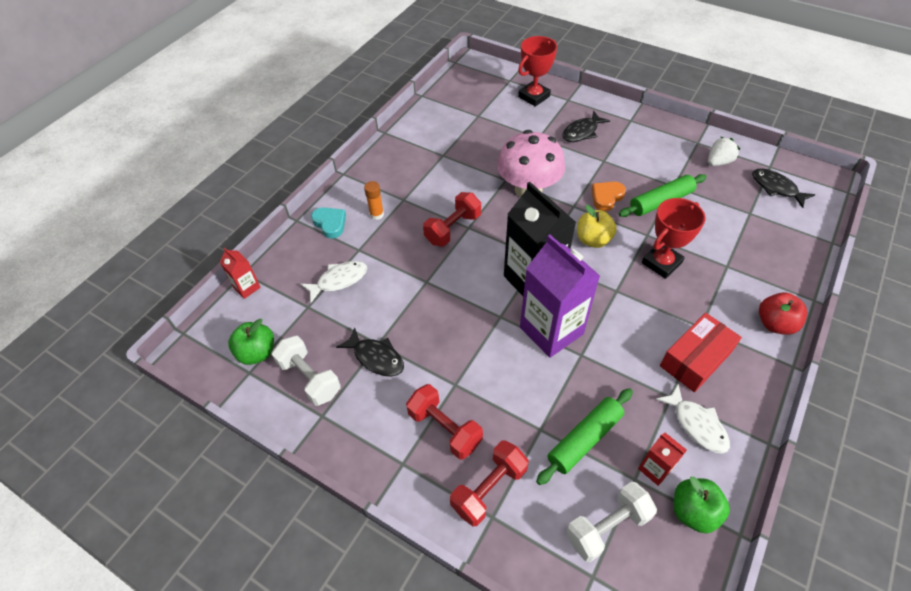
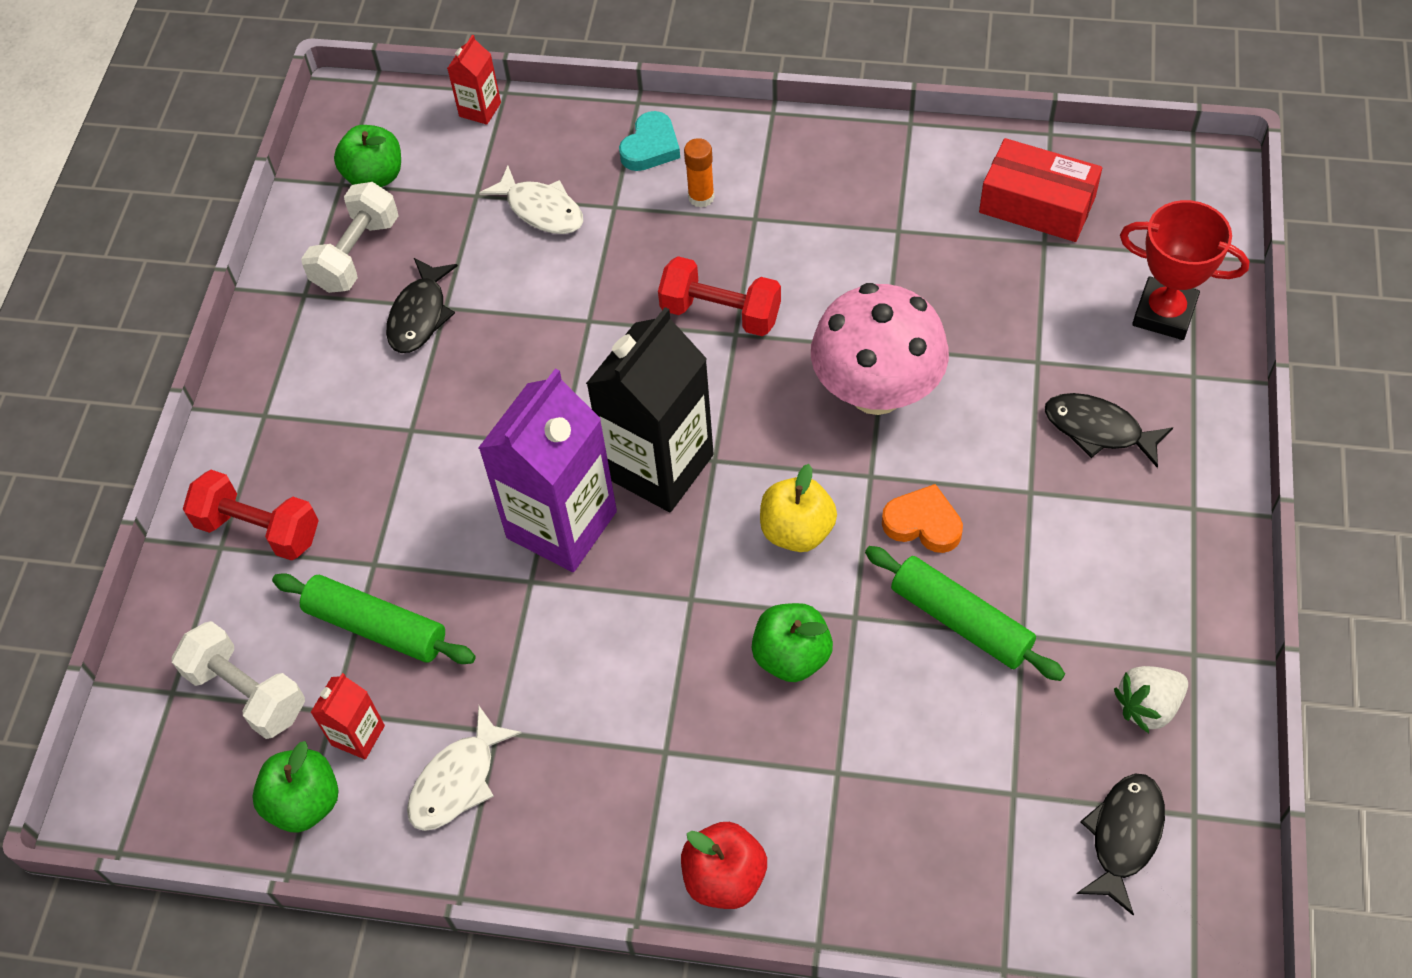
camera: 70 degrees right, 5 degrees up
(444, 428) = (333, 444): red dumbbell -> none
(661, 263) = (791, 656): red trophy -> green apple
(695, 359) = (589, 755): red box -> red box (1037, 205)
(718, 162) = (1148, 706): white strawberry -> white strawberry turned 120 degrees clockwise

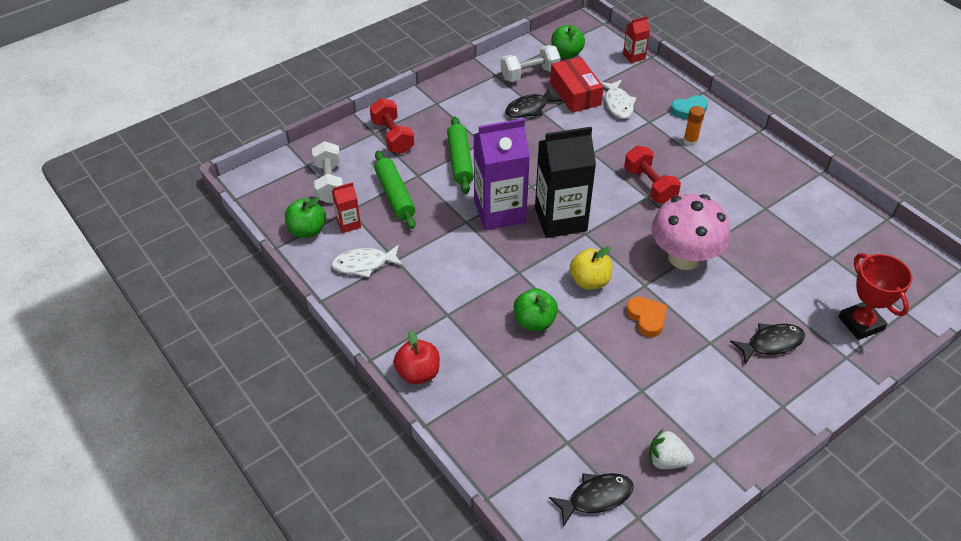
camera: 40 degrees right, 10 degrees down
(961, 621) = (620, 364): green rolling pin -> green rolling pin (460, 161)
(1037, 205) = (846, 241): red box -> red box (575, 93)
(1098, 430) = (771, 343): black fish -> black fish turned 90 degrees clockwise

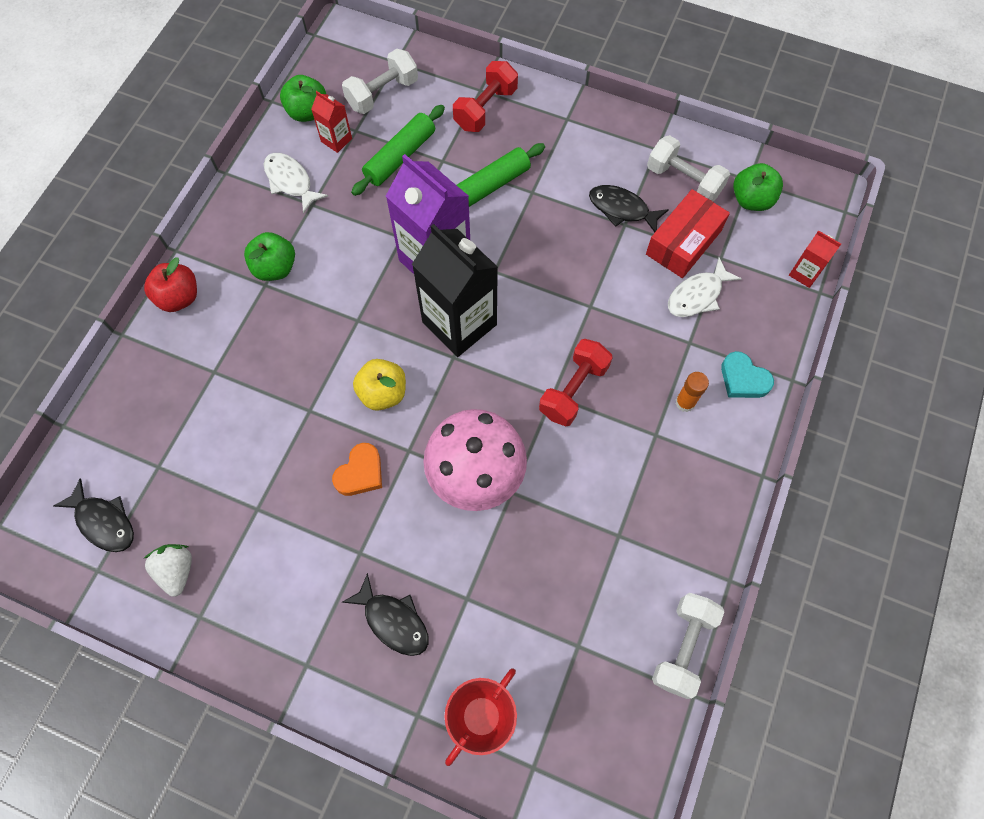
camera: 60 degrees right, 20 degrees up
(534, 322) = (297, 366): green apple -> green apple (275, 268)
(853, 211) = (683, 647): none -> white dumbbell

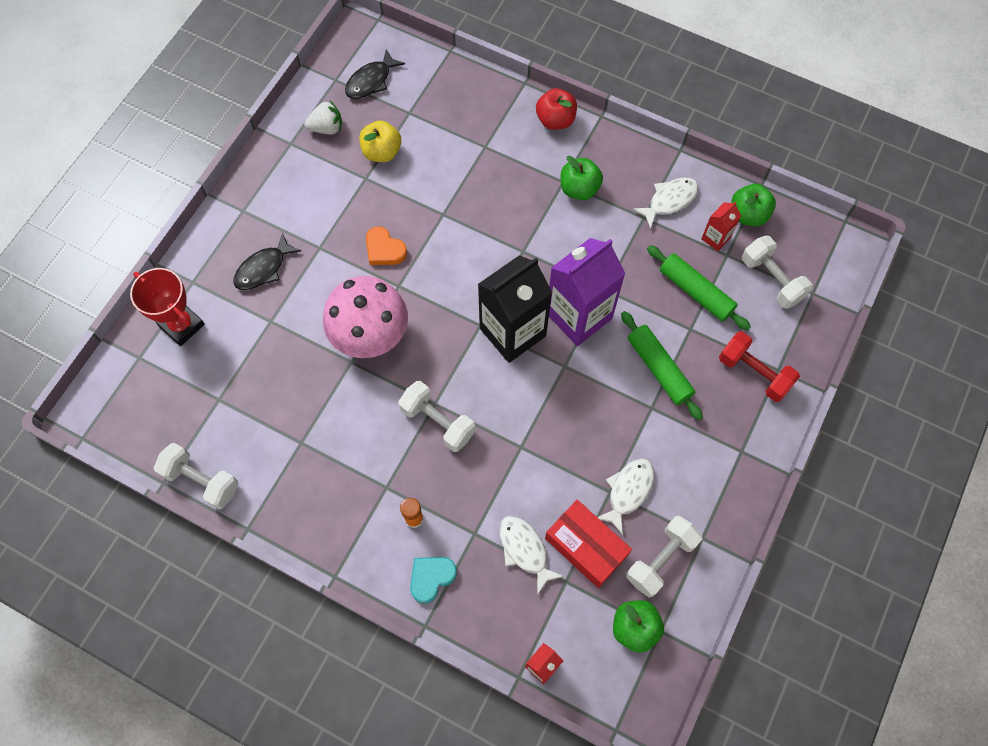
camera: 95 degrees right, 0 degrees up
(383, 393) = (452, 268): yellow apple -> yellow apple (382, 152)
(573, 390) = (437, 422): red dumbbell -> white dumbbell
(622, 209) = (628, 491): black fish -> white fish

